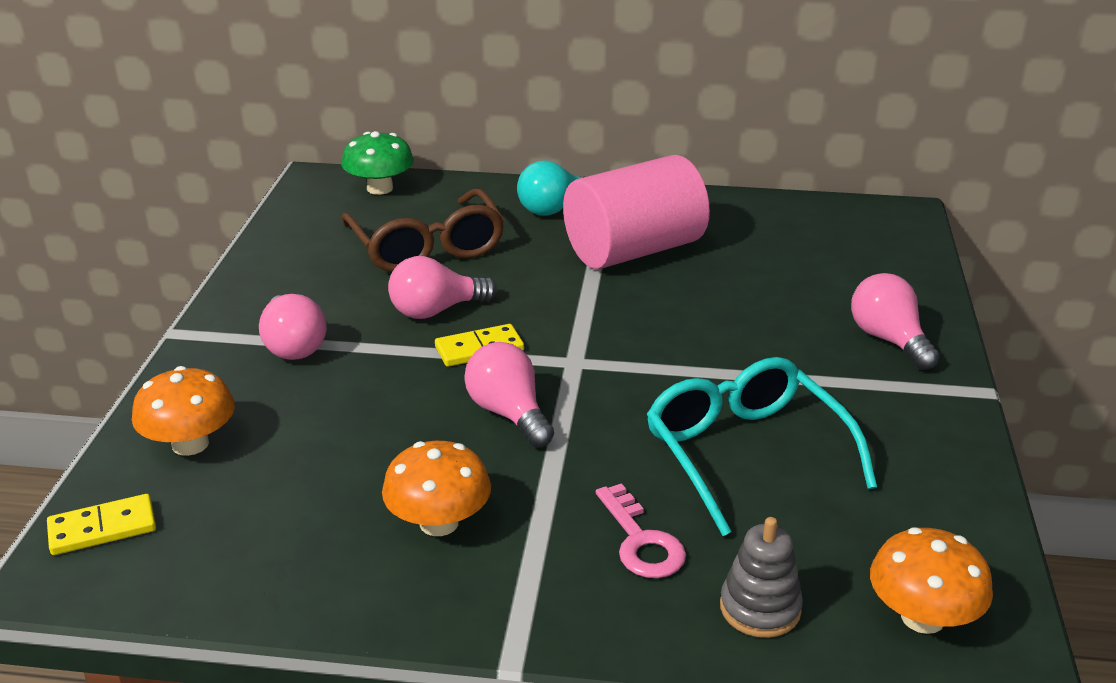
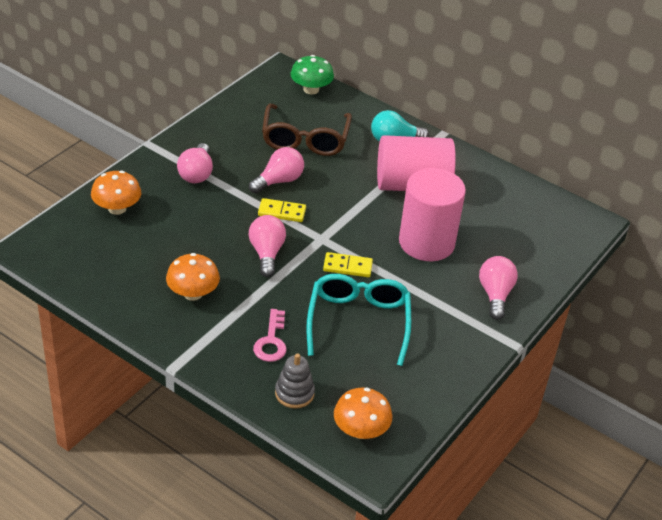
camera: 25 degrees right, 10 degrees up
(102, 528) = (57, 235): yellow domino -> yellow domino (347, 267)
(436, 311) = (279, 181): pink light bulb -> pink light bulb turned 135 degrees clockwise
(728, 311) = (426, 242): none -> pink cylinder

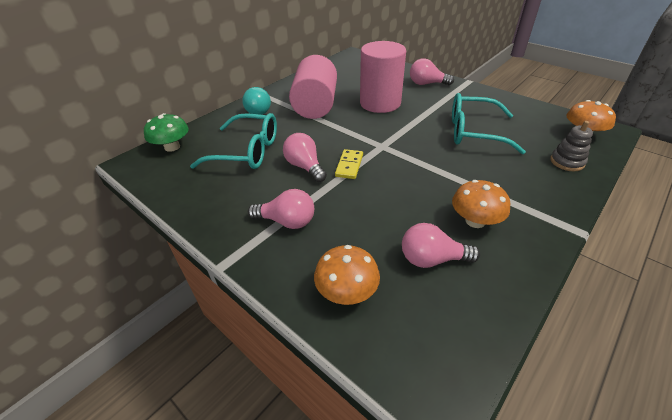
camera: 80 degrees left, 0 degrees up
(266, 253) = (406, 174): pink light bulb -> pink light bulb (432, 259)
(271, 341) = (515, 173): pink key -> none
(305, 139) = (246, 151): brown glasses -> turquoise glasses
(347, 267) = (414, 135): yellow domino -> none

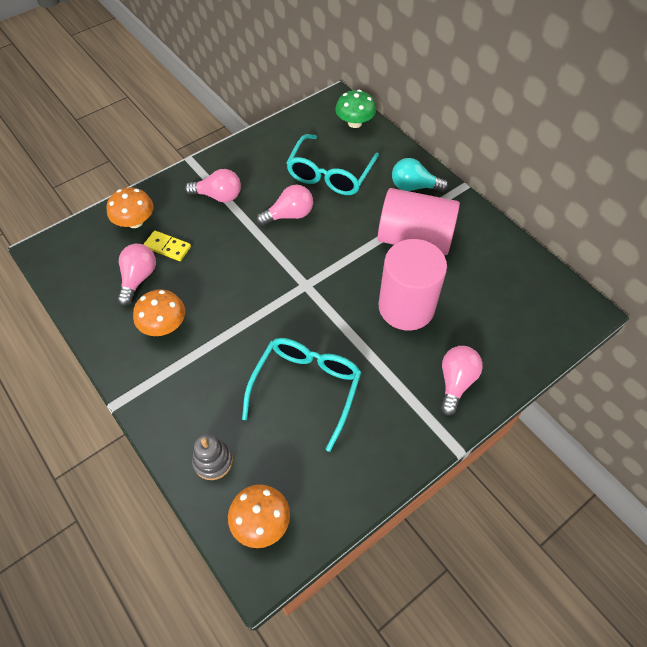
camera: 100 degrees right, 15 degrees up
(287, 221) = (218, 196): pink light bulb -> pink light bulb turned 105 degrees counterclockwise
(349, 165) = (279, 249): yellow domino -> yellow domino (167, 247)

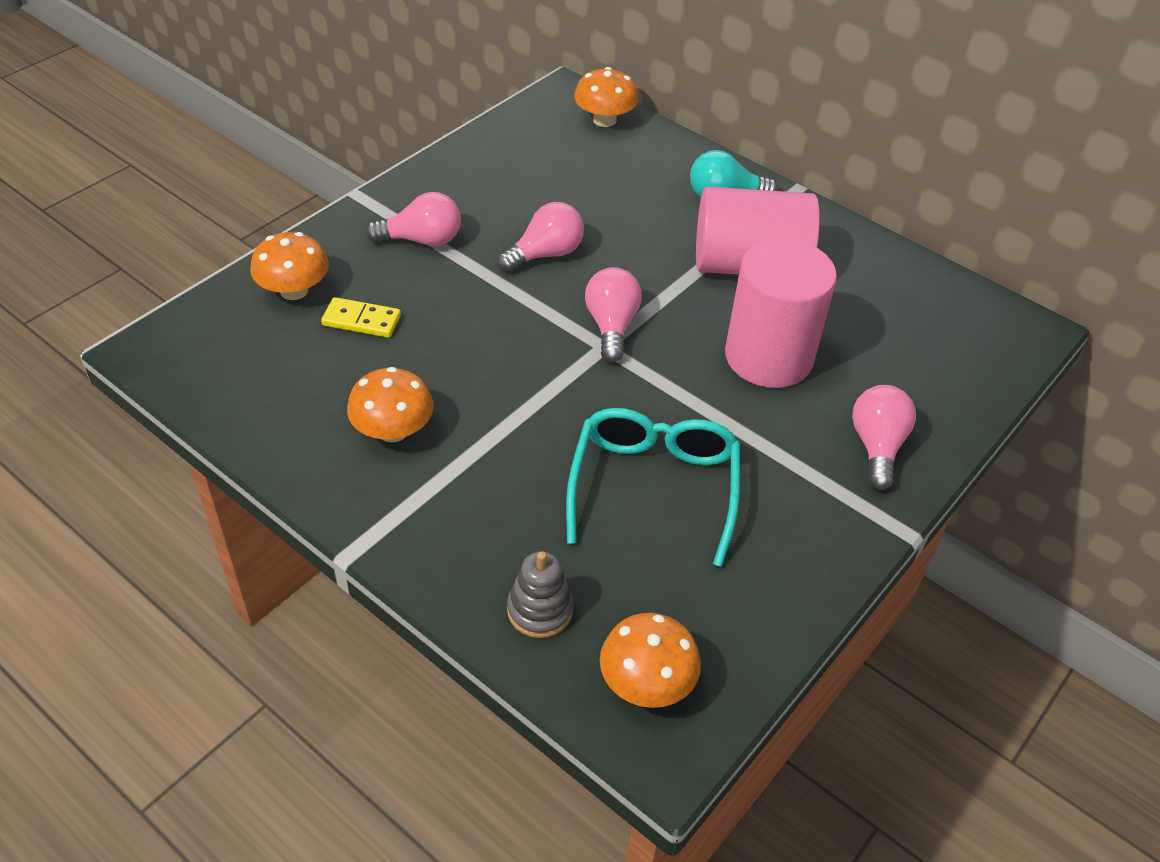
camera: 15 degrees left, 10 degrees down
(138, 279) = (327, 371): pink light bulb -> pink light bulb (611, 326)
(330, 174) = (590, 191): turquoise glasses -> none
(355, 123) = (604, 120): green mushroom -> orange mushroom

